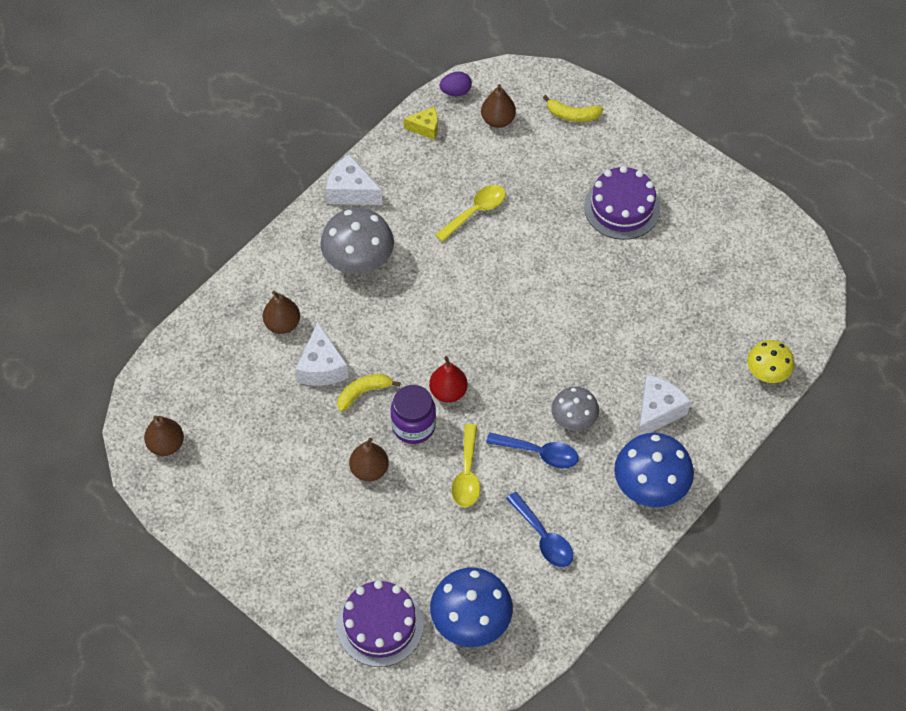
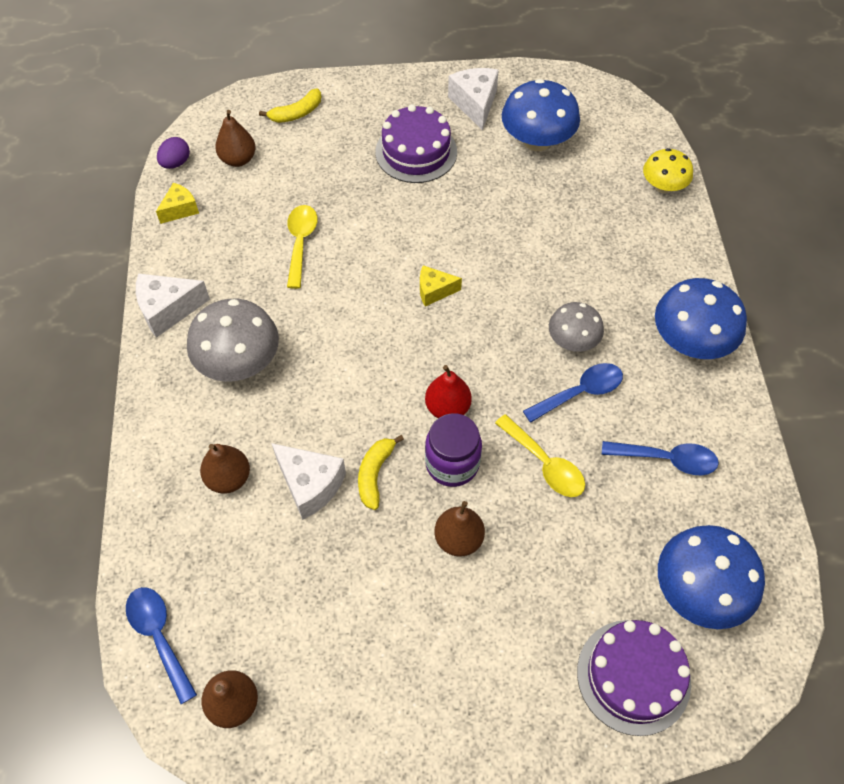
camera: 45 degrees left, 0 degrees up
(164, 378) = (159, 636): none -> blue spoon
(523, 313) = (434, 291): none -> yellow cheese
(657, 411) = (626, 280): white cheese -> white cheese (475, 104)
(717, 267) = (537, 141): none -> blue mushroom

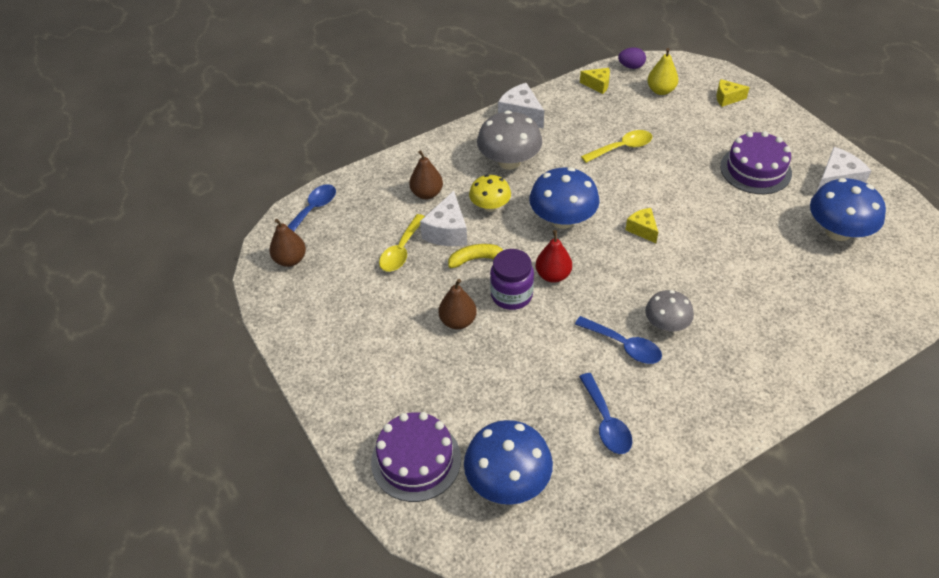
camera: 65 degrees right, 10 degrees down
(238, 159) = (661, 90): brown pear -> yellow pear
(296, 113) = (727, 98): yellow banana -> yellow cheese
(545, 464) = (548, 347): yellow spoon -> yellow spoon (401, 250)
(663, 186) = (875, 328): yellow mushroom -> yellow mushroom (490, 206)
(690, 341) = (730, 401): blue mushroom -> blue mushroom (562, 219)

